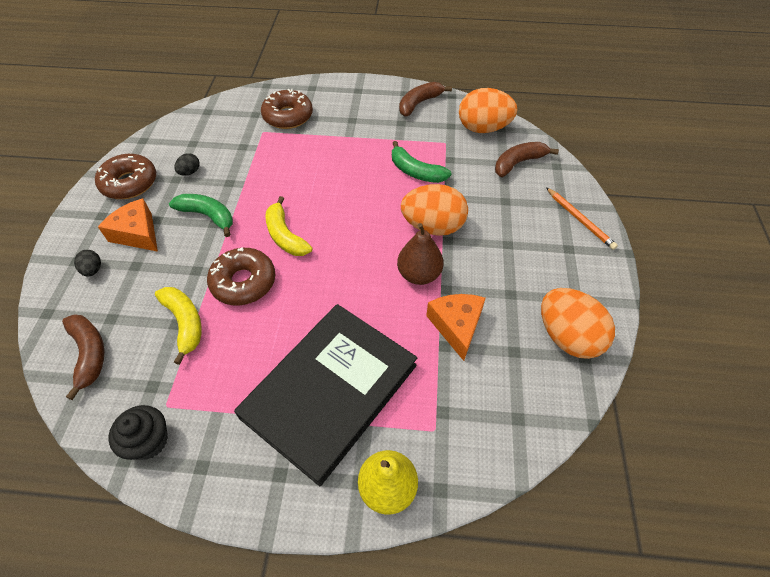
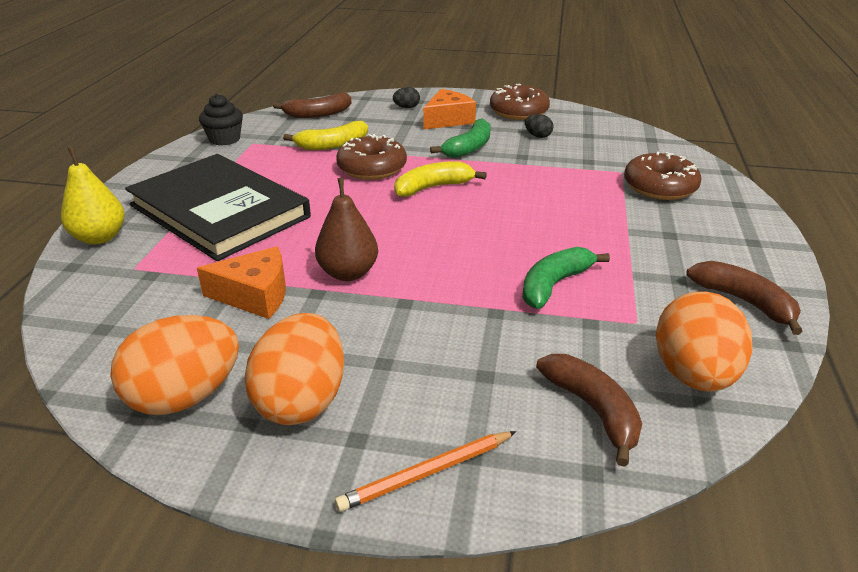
camera: 95 degrees right, 20 degrees down
(433, 226) = (433, 291): orange egg -> orange egg (302, 401)

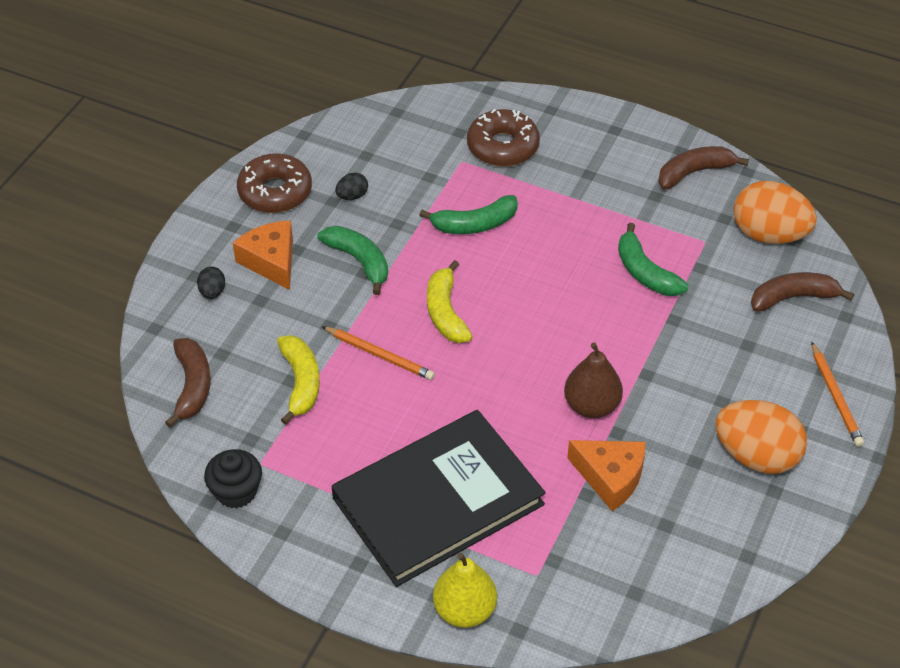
camera: 75 degrees left, 15 degrees up
(185, 397) = (738, 528): orange egg -> none
(255, 295) = (610, 477): orange cheese -> orange cheese turned 105 degrees clockwise
(372, 168) = (379, 355): brown donut -> orange pencil
(548, 187) = (475, 224): none -> green banana

